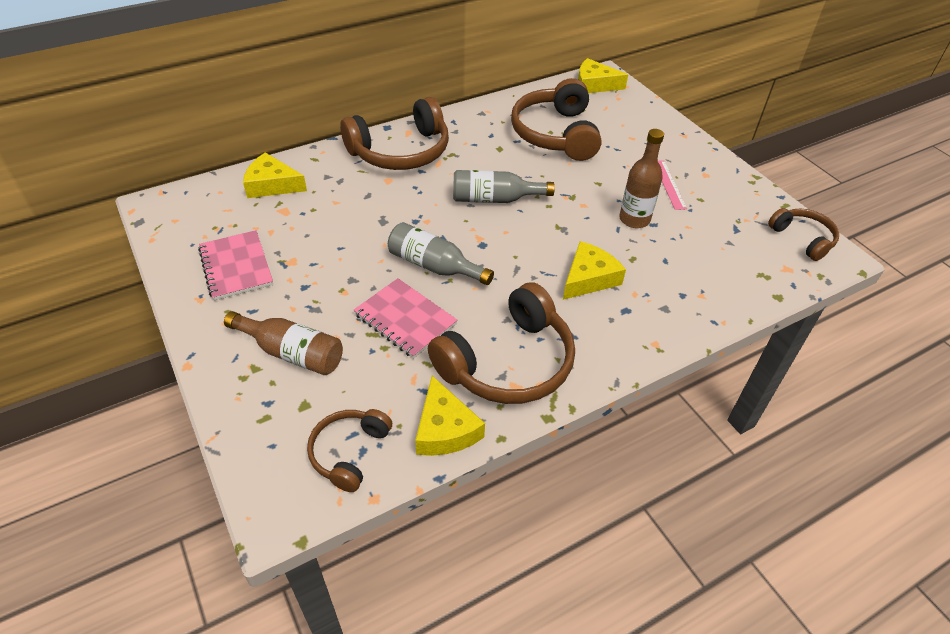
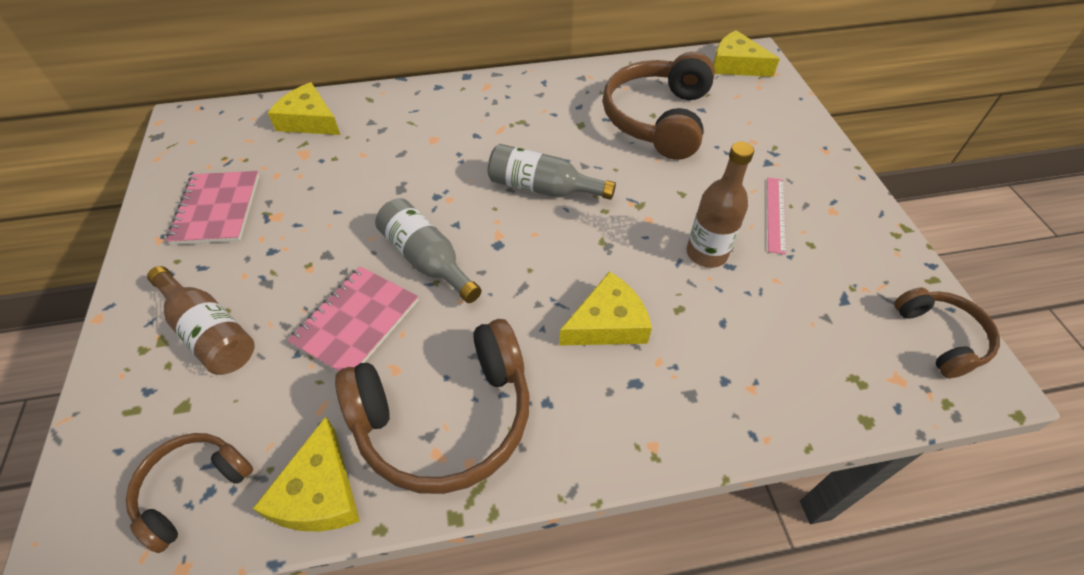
camera: 20 degrees right, 5 degrees up
(401, 151) = (466, 107): brown headphones -> none
(405, 319) = (356, 322): pink notebook -> pink notebook turned 60 degrees clockwise

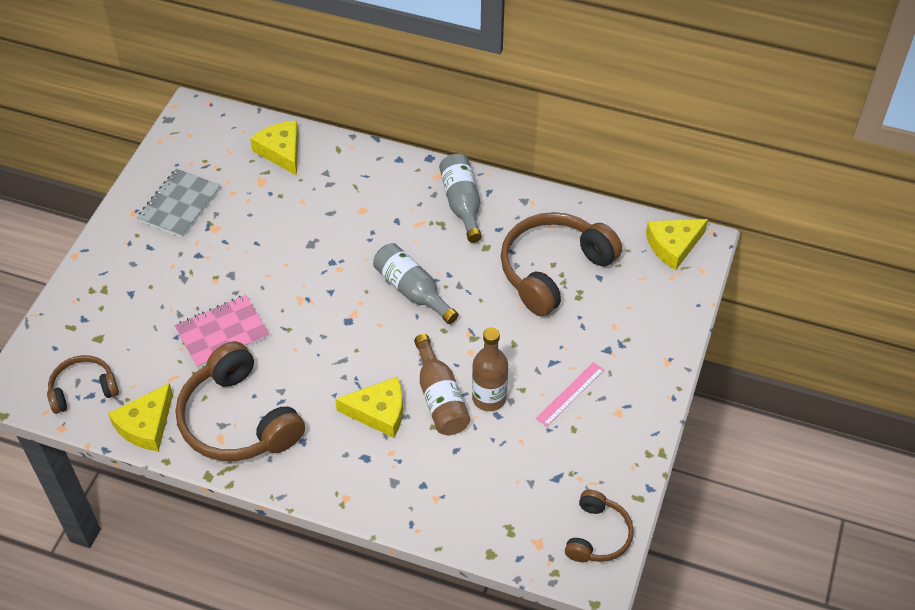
camera: 30 degrees right, 0 degrees up
(210, 332) = (134, 297): brown bottle -> brown bottle (440, 397)
(217, 209) = (180, 205): pink notebook -> grey notebook
(427, 260) = (293, 310): grey bottle -> grey bottle (462, 203)
(445, 418) = (238, 420): brown headphones -> brown headphones turned 45 degrees clockwise
(736, 65) = (673, 246): yellow cheese -> yellow cheese turned 90 degrees counterclockwise

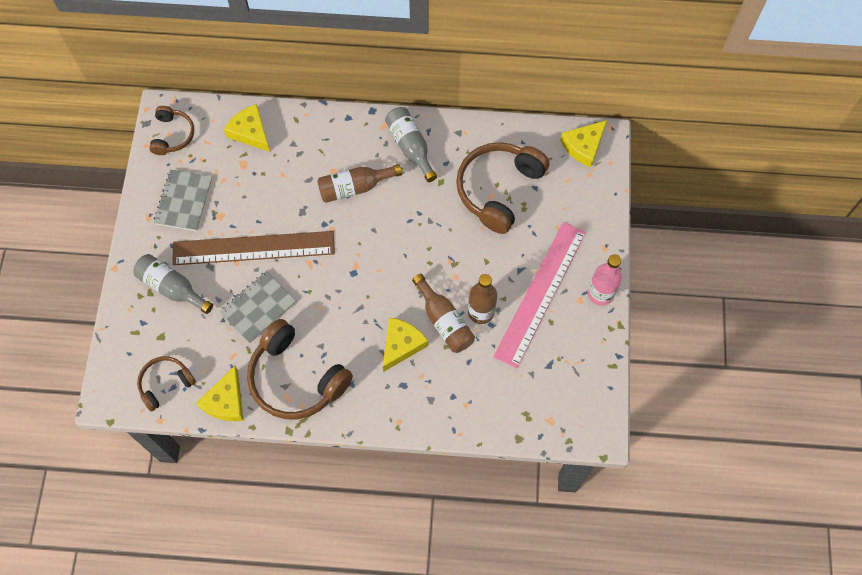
camera: 15 degrees left, 15 degrees up
(222, 333) = (258, 308): pink notebook -> grey notebook
(240, 269) = (253, 248): none -> brown ruler
(379, 412) = (401, 345): yellow cheese -> yellow cheese turned 45 degrees counterclockwise
(381, 232) = (355, 187): none -> brown bottle
(412, 291) = (395, 234): grey bottle -> grey bottle (172, 288)
(570, 394) = (540, 293): pink ruler -> pink ruler, size x2.33
(597, 535) = (591, 403): brown headphones -> brown headphones (173, 135)
(647, 411) = (600, 293): none -> pink bottle

